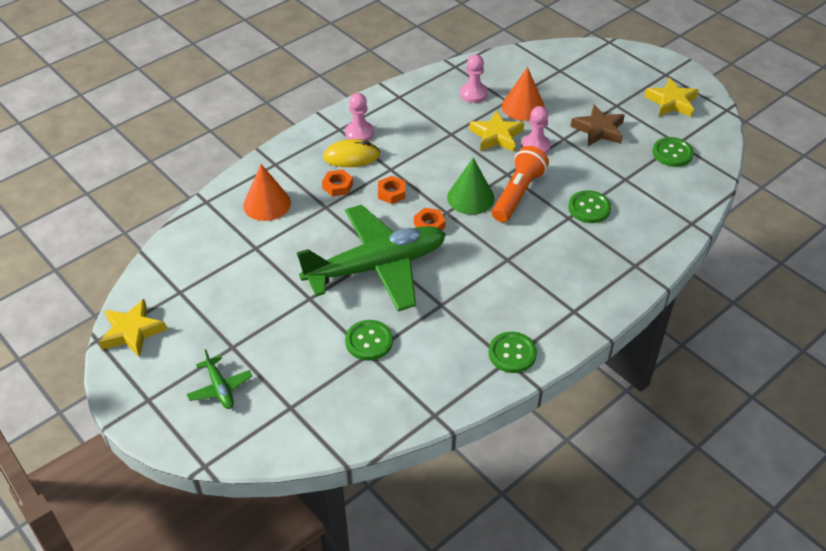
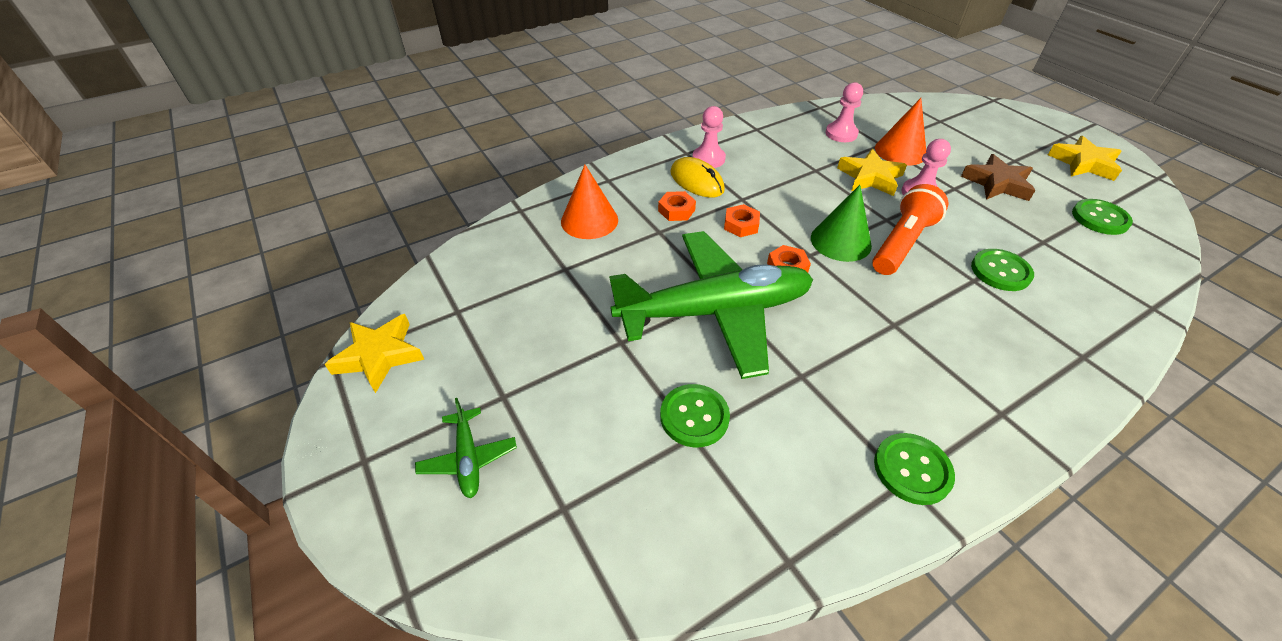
camera: 10 degrees right, 0 degrees up
(351, 156) = (697, 181): yellow mouse -> yellow mouse turned 45 degrees clockwise

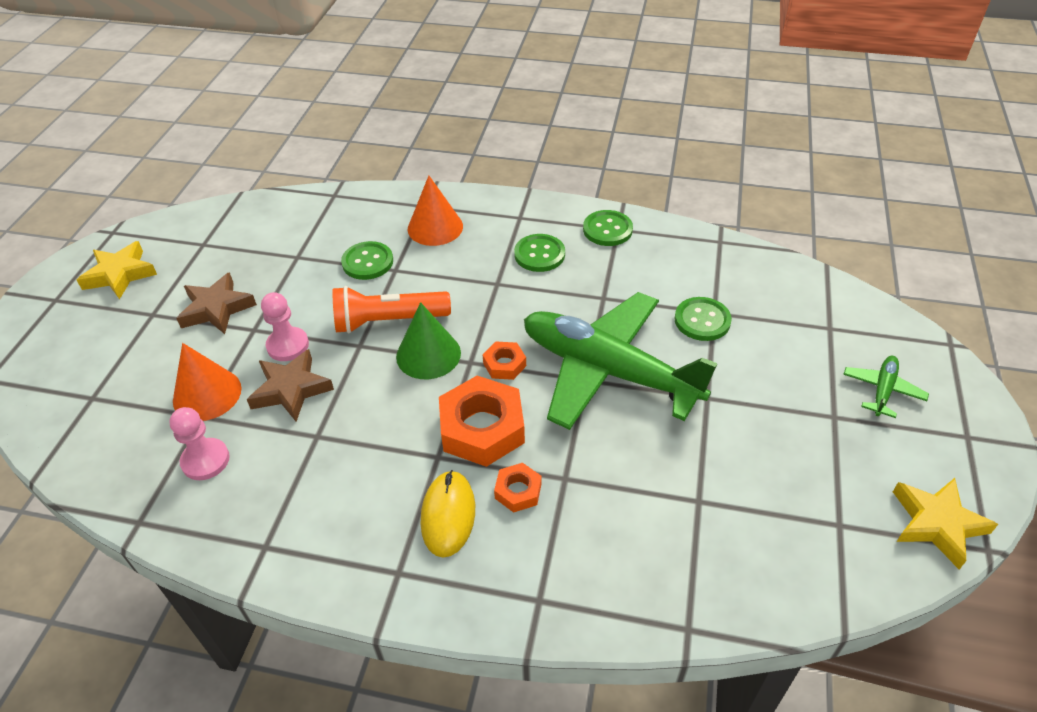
camera: 135 degrees left, 0 degrees up
(589, 220) = (621, 547): orange cone -> orange cone (435, 227)
(708, 159) = (389, 540): pink pawn -> none
(741, 225) = (482, 428): orange nut -> orange nut, size x1.99
(870, 177) = (291, 389): yellow star -> brown star
(1100, 218) = (226, 241): green button -> green button (539, 254)

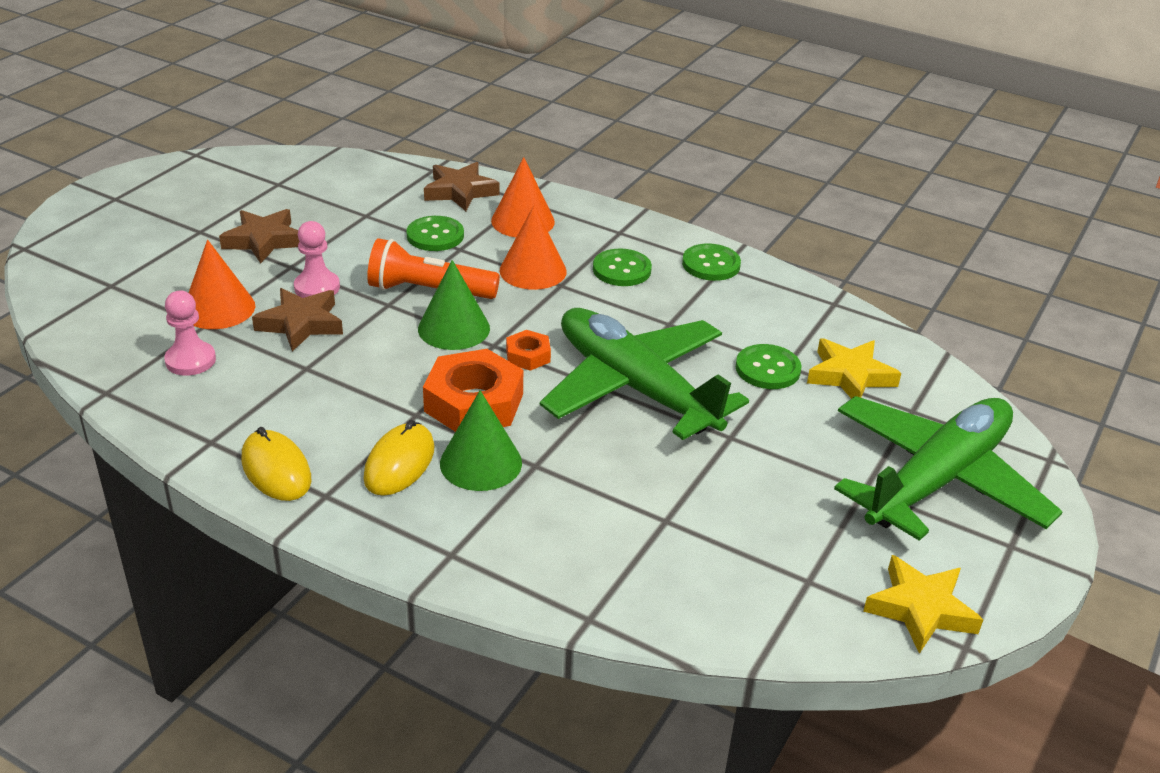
camera: 15 degrees right, 10 degrees down
(120, 274) = (185, 191): yellow star -> yellow star (850, 376)
(340, 559) = (276, 470): none -> yellow mouse
(368, 211) = (460, 191): none -> brown star
(467, 275) = (533, 270): none -> orange cone
(518, 491) = (481, 463): orange nut -> green cone
(882, 390) = (937, 480): green plane -> green plane, size x2.48

